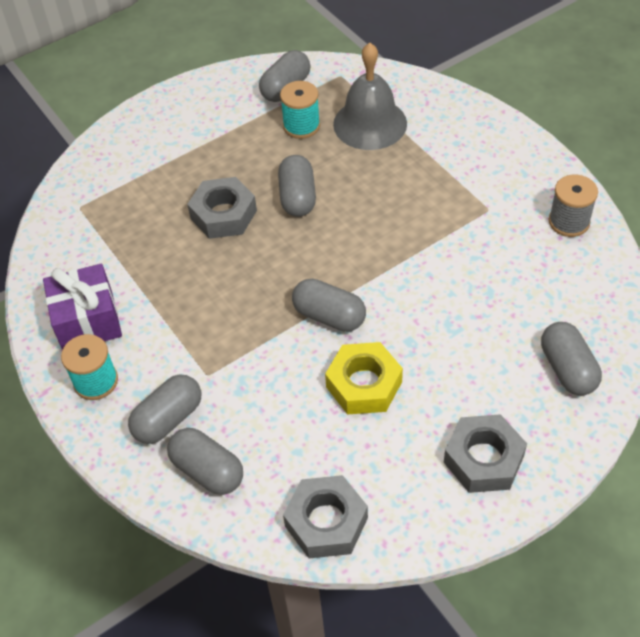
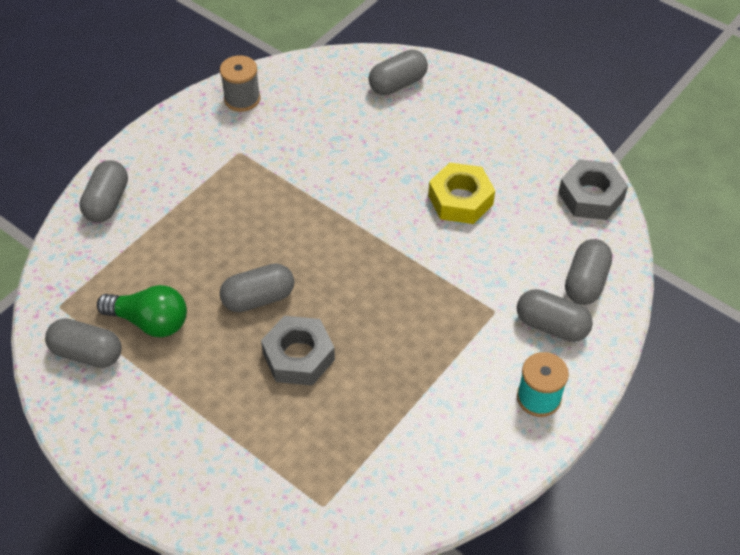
camera: 110 degrees left, 0 degrees up
(88, 321) = (474, 432): purple gift -> none
(301, 126) = (150, 322): turquoise spool -> green light bulb
(329, 316) = (399, 238): grey capsule -> grey capsule (107, 202)
(370, 123) = (137, 262): grey bell -> none
(483, 459) = (497, 118): grey nut -> none

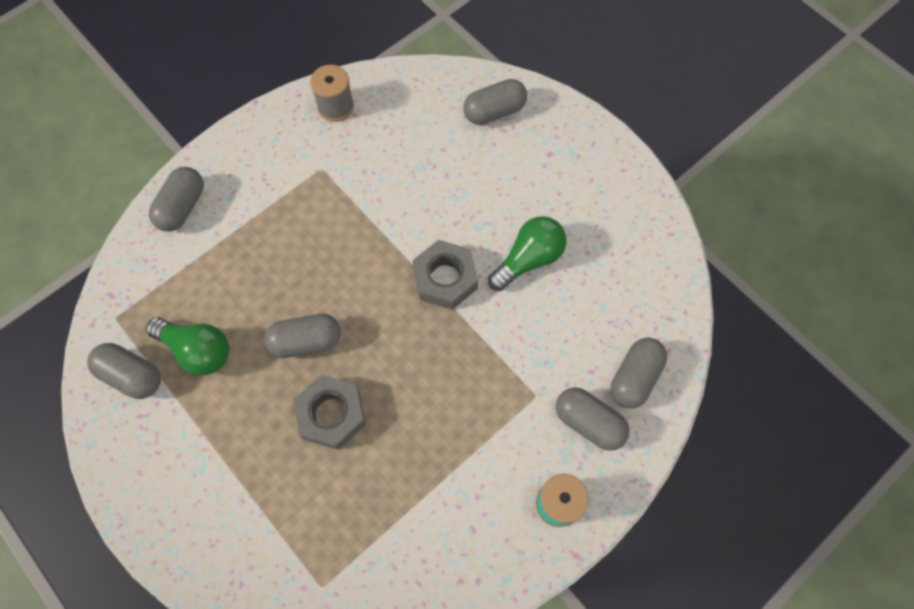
camera: 10 degrees right, 15 degrees up
(460, 200) = (528, 259): yellow nut -> green light bulb
(591, 196) = (663, 276): grey nut -> grey nut (445, 279)

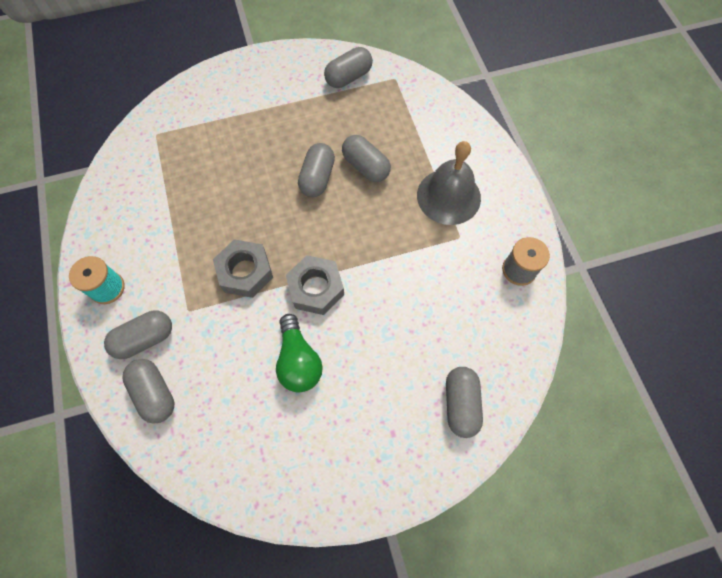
camera: 115 degrees right, 0 degrees up
(182, 207) = (465, 136): grey capsule -> grey capsule (365, 166)
(197, 350) = (346, 115): green light bulb -> none
(274, 196) = (448, 196): none -> grey bell
(331, 414) = (256, 175): grey nut -> grey nut (245, 272)

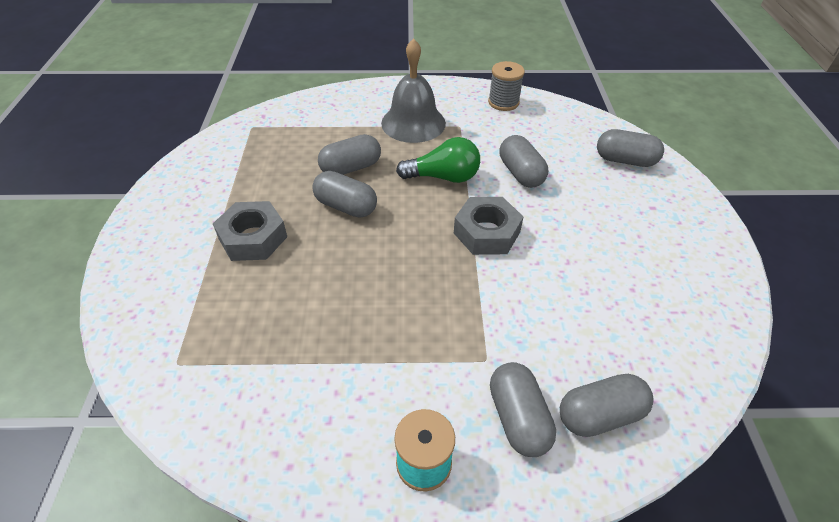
camera: 75 degrees left, 20 degrees down
(245, 272) = (447, 291): grey nut -> grey nut (253, 238)
(298, 361) = (570, 262): green light bulb -> green light bulb (443, 177)
(348, 77) = (224, 158): grey capsule -> grey capsule (520, 173)

